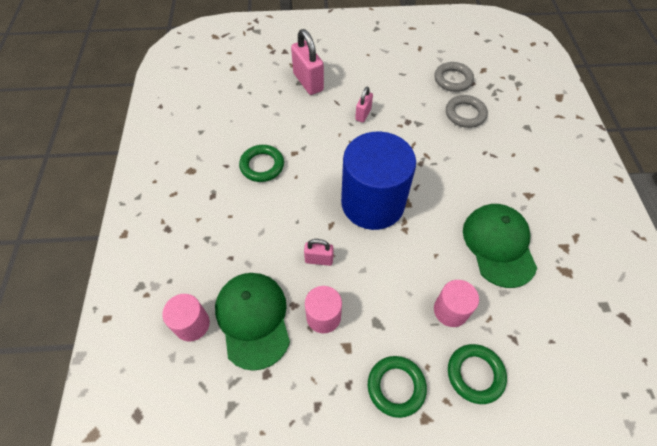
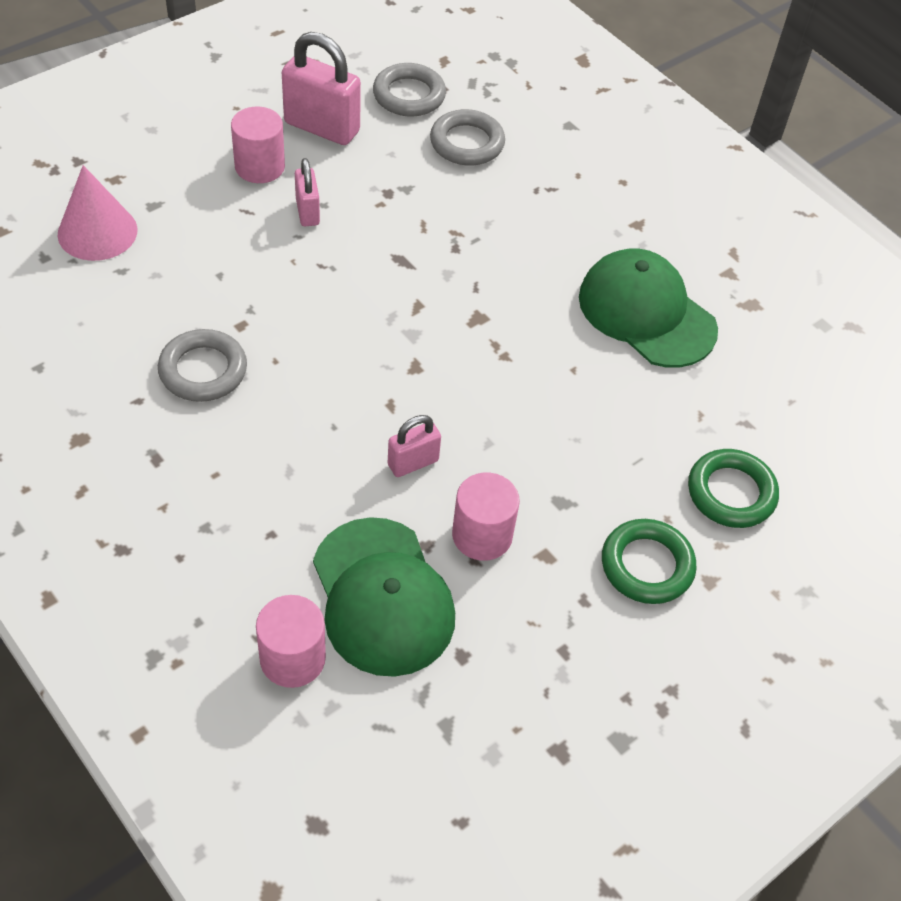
camera: 40 degrees left, 5 degrees down
(253, 319) = (382, 597): green cap -> green cap turned 150 degrees counterclockwise
(262, 165) = (203, 370): green ring -> grey ring
(268, 84) = (97, 232): none -> pink cone
(308, 82) = (168, 197): pink padlock -> pink padlock (322, 127)
(372, 203) = (429, 341): blue cylinder -> none
(450, 310) = (645, 431): pink cylinder -> pink cylinder (260, 167)

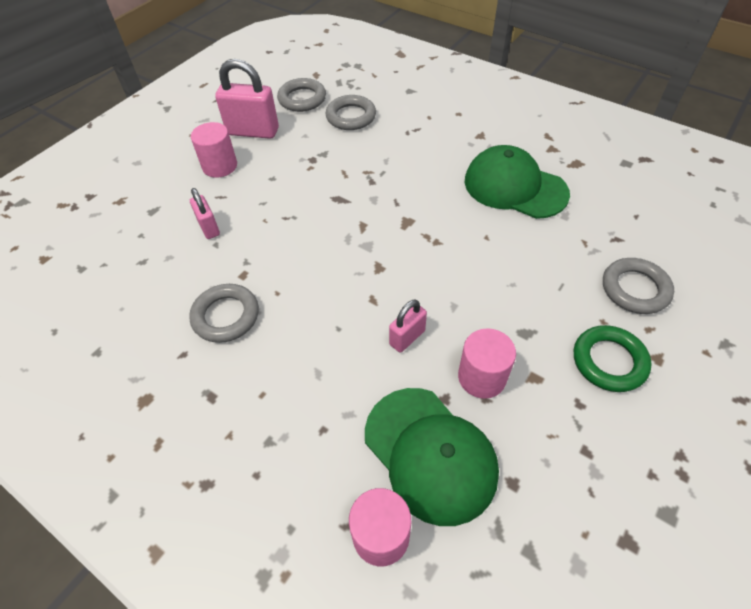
camera: 10 degrees left, 0 degrees up
(97, 232) = (116, 239): pink cone -> none
(307, 212) = (263, 186): pink padlock -> pink padlock (209, 228)
(731, 493) = (635, 289): green ring -> grey ring

